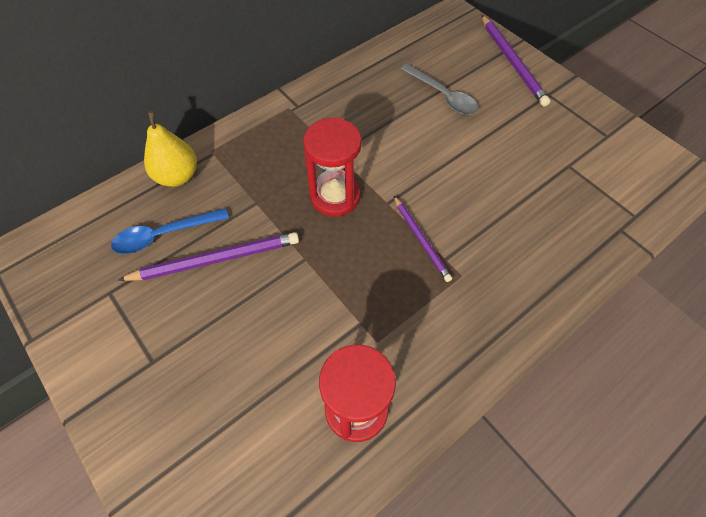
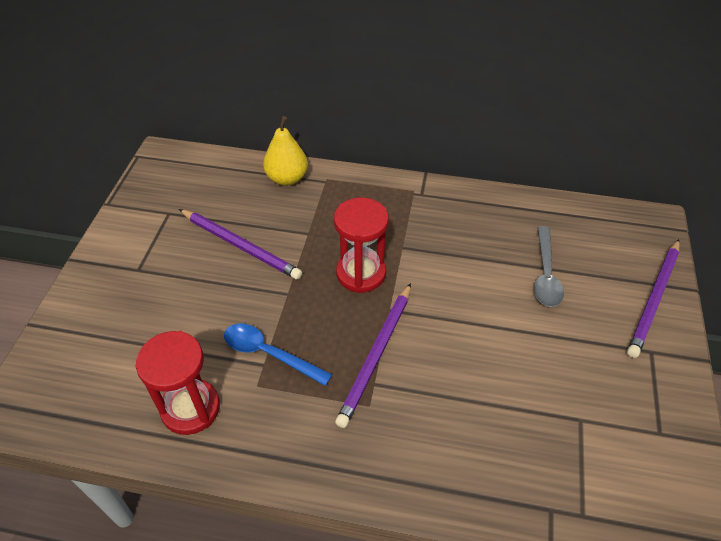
camera: 50 degrees right, 10 degrees down
(164, 235) = (234, 206): blue spoon -> blue spoon (269, 354)
(421, 239) = (377, 354): purple pencil -> purple pencil, size x1.57

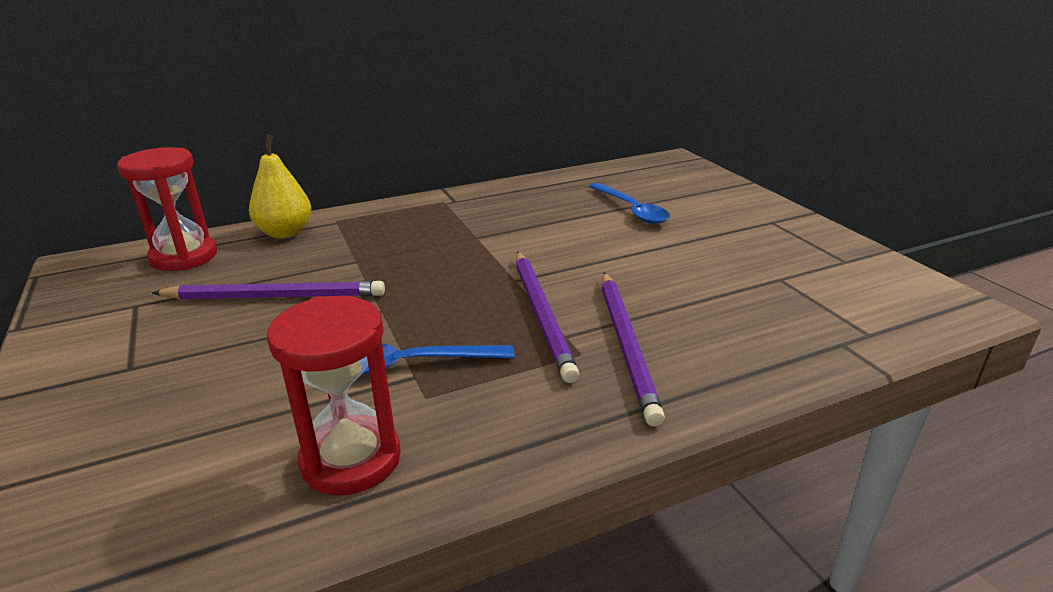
camera: 35 degrees left, 20 degrees down
(361, 273) = (453, 267): red hourglass -> red hourglass (184, 257)
(545, 274) = (632, 210): grey spoon -> blue spoon
(654, 299) = (732, 195): purple pencil -> purple pencil (626, 344)

